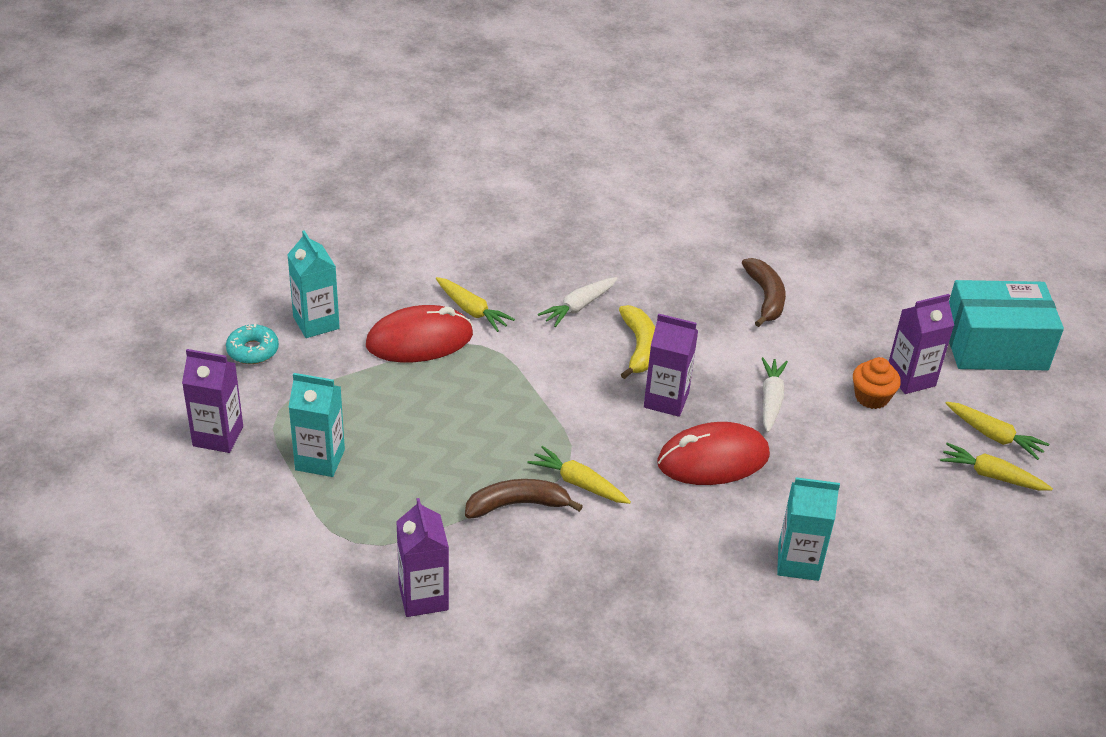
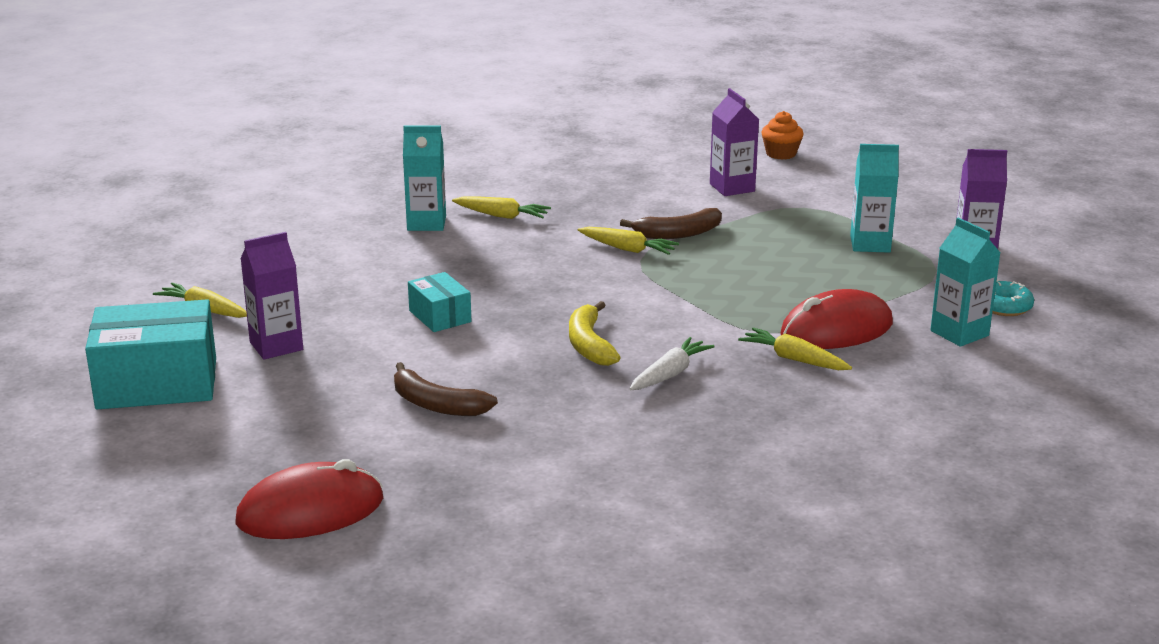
camera: 175 degrees right, 15 degrees down
(666, 400) = (553, 307): purple carton -> none
(713, 459) = (502, 272): red mouse -> red mouse (310, 511)
(765, 297) = (437, 405): brown banana -> brown banana turned 45 degrees counterclockwise
(771, 400) = (440, 316): white carrot -> turquoise box
(871, 397) = (327, 327): orange cupcake -> orange cupcake (781, 154)
(991, 475) = (223, 283): yellow carrot -> yellow carrot (501, 216)

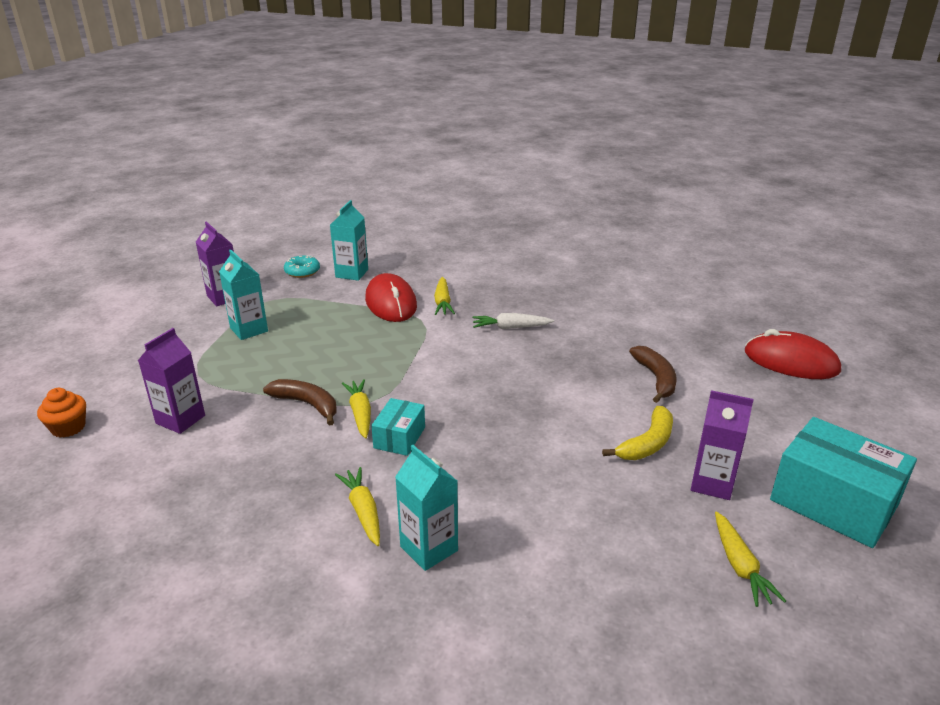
camera: 130 degrees left, 5 degrees up
(440, 316) = (567, 437): turquoise box -> turquoise box (399, 437)
(589, 345) = (517, 364): yellow banana -> yellow banana (647, 443)
(836, 329) = (391, 303): red mouse -> red mouse turned 45 degrees clockwise

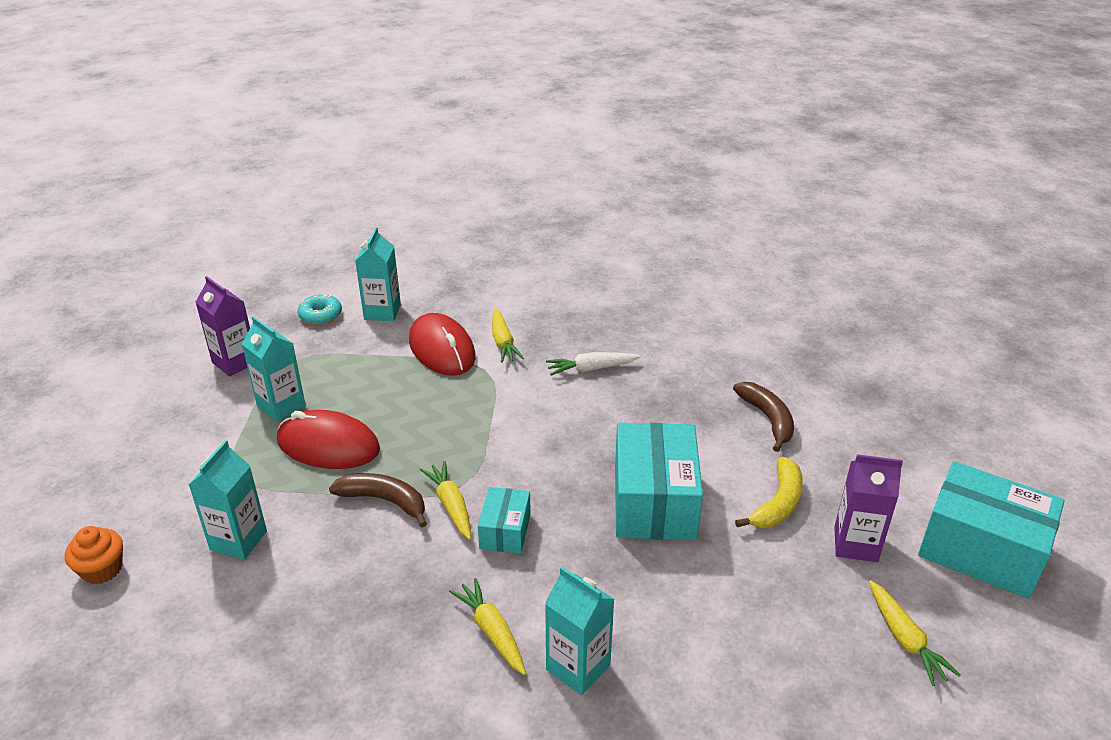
camera: 10 degrees left, 5 degrees up
(180, 419) = (238, 540): purple carton -> turquoise carton
(535, 430) = (654, 502): none -> turquoise box
(791, 361) = (904, 380): red mouse -> red mouse (328, 445)

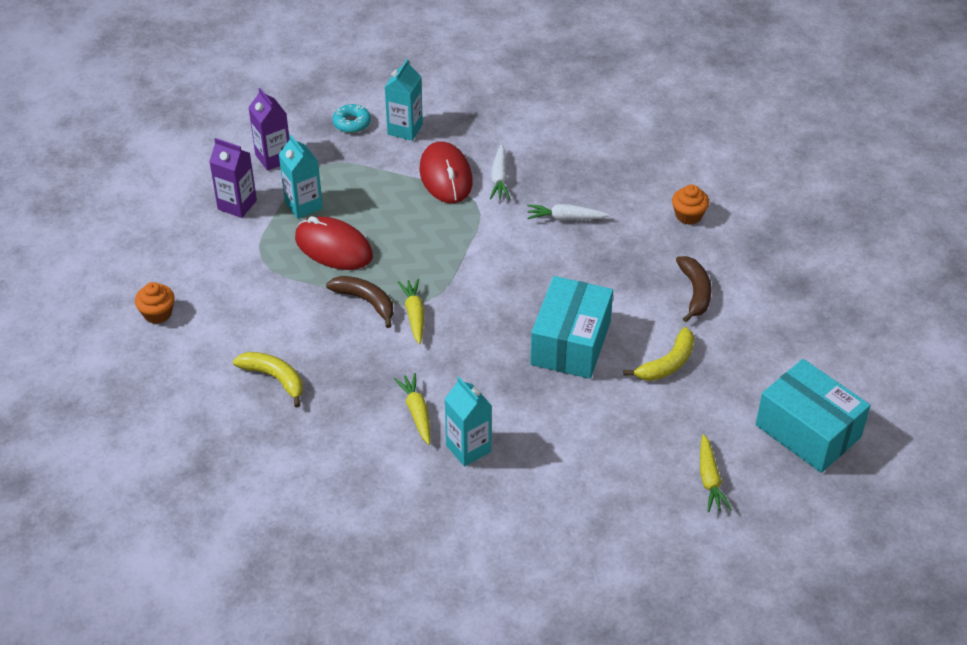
camera: 15 degrees right, 10 degrees up
(238, 540) = (254, 311): turquoise carton -> none
(282, 625) = (274, 378): none -> yellow banana
(503, 342) = (499, 178): yellow carrot -> white carrot
(505, 531) = (449, 343): turquoise box -> none
(721, 344) = (688, 215): none -> orange cupcake
(855, 544) = (711, 407): purple carton -> purple carton (237, 205)

